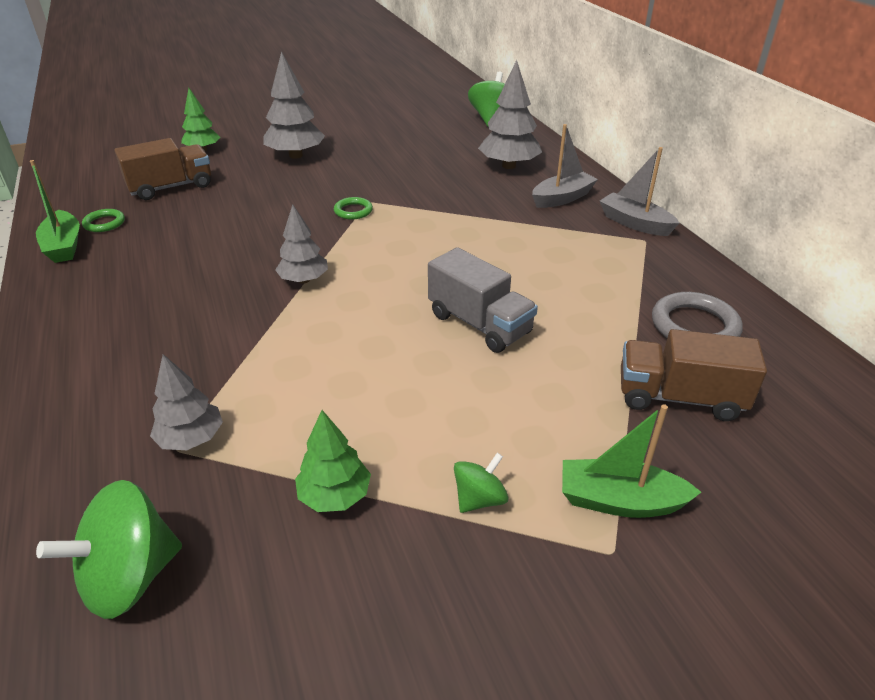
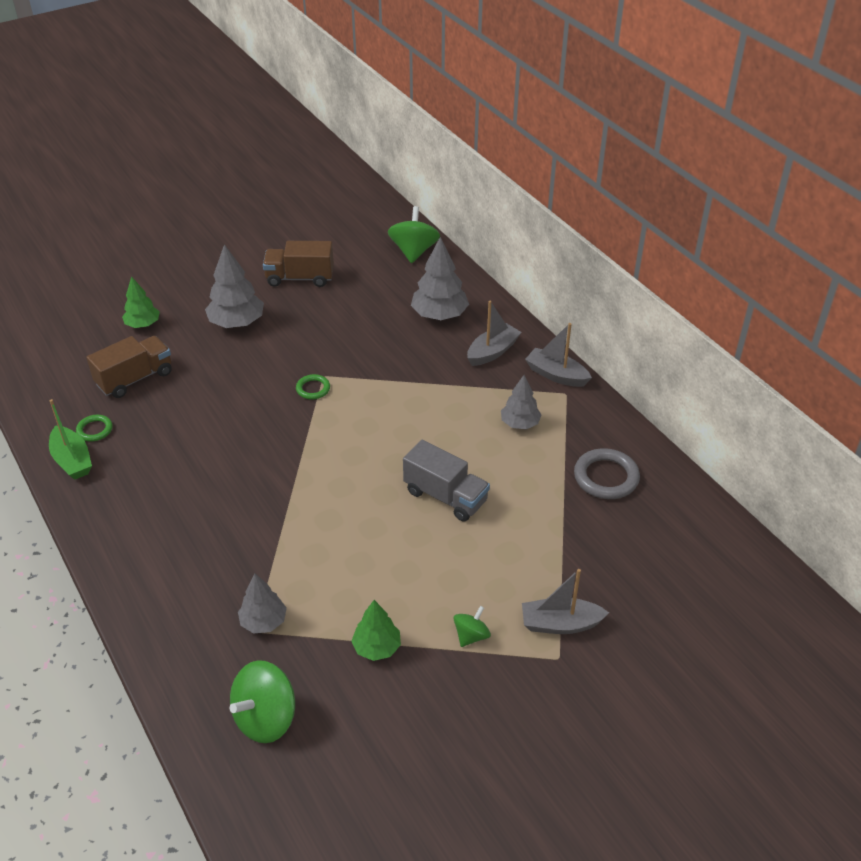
camera: 10 degrees left, 5 degrees up
(304, 280) = (295, 471): grey tree -> grey tree (520, 423)
(619, 501) = (560, 624): green boat -> grey boat
(679, 397) = (596, 541): brown truck -> brown truck (300, 278)

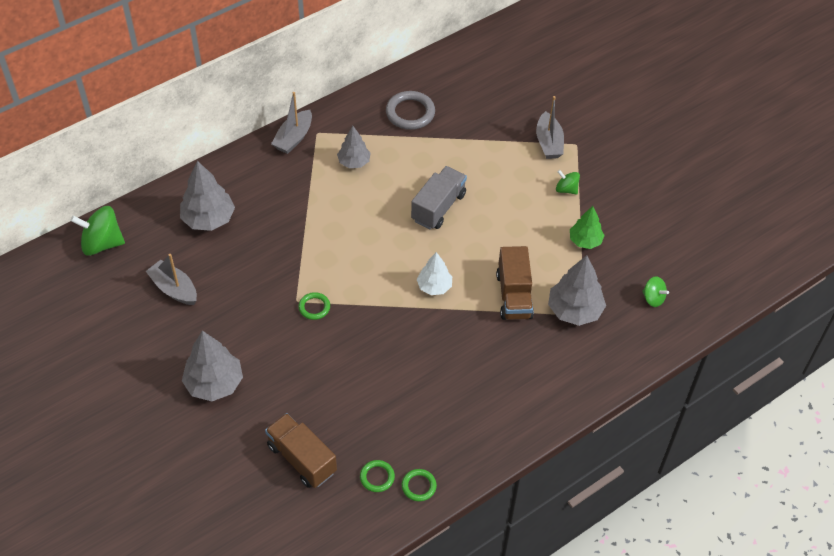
camera: 95 degrees left, 10 degrees up
(72, 460) = (419, 486): green boat -> green ring
(143, 324) = (214, 471): green tree -> none
(263, 621) = (574, 310): grey tree -> grey tree, size x1.58
(265, 718) = (653, 298): green spinning top -> green spinning top, size x0.55
(300, 278) = (140, 337): brown truck -> brown truck (514, 295)
(325, 486) = (434, 286): none -> white tree
(492, 352) = (263, 180): grey boat -> grey boat (174, 289)

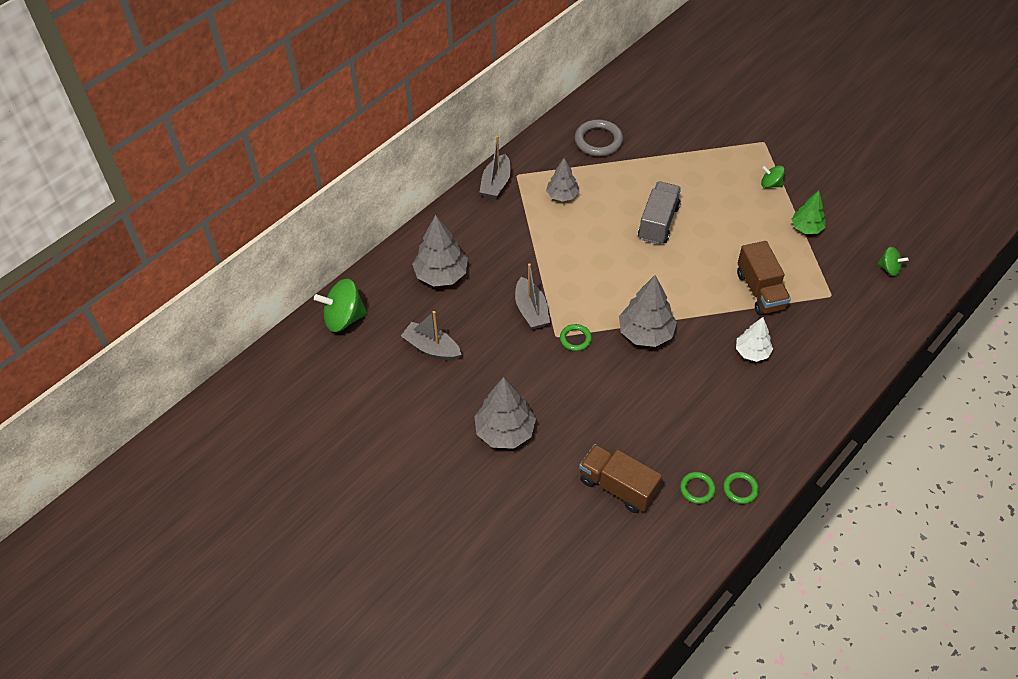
camera: 10 degrees left, 0 degrees up
(434, 286) = (682, 297): white tree -> white tree (752, 352)
(549, 143) = (738, 145): grey boat -> grey boat (531, 310)
(574, 310) = (822, 293): grey tree -> grey tree (645, 333)

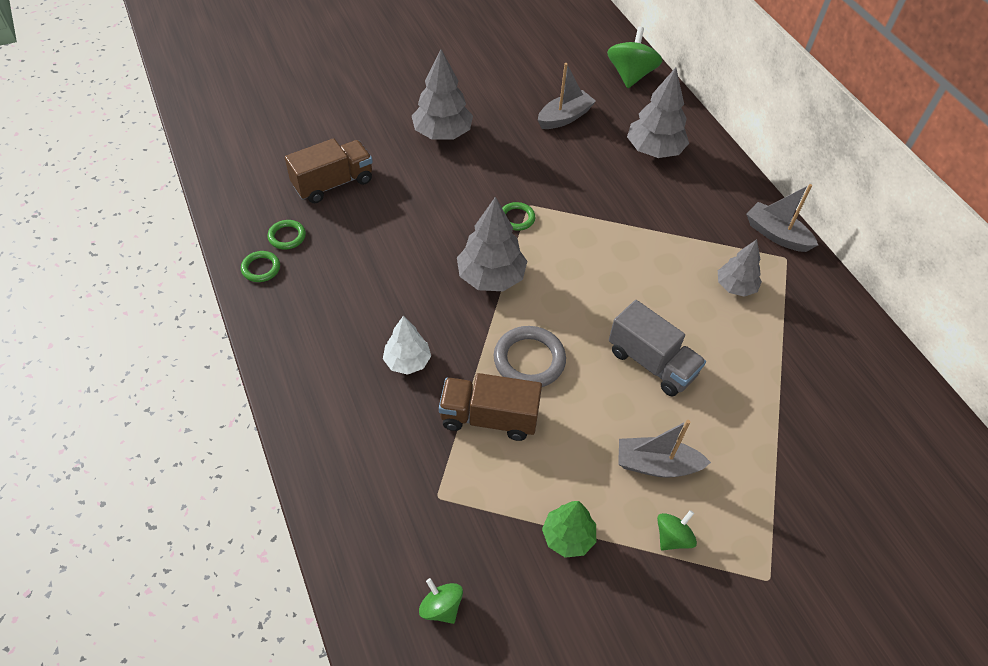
camera: 110 degrees right, 0 degrees up
(531, 310) = (572, 199): grey boat -> grey boat (656, 465)
(598, 141) = (827, 363): grey ring -> grey ring (529, 360)
(889, 268) = (441, 607): green spinning top -> green spinning top turned 90 degrees clockwise

